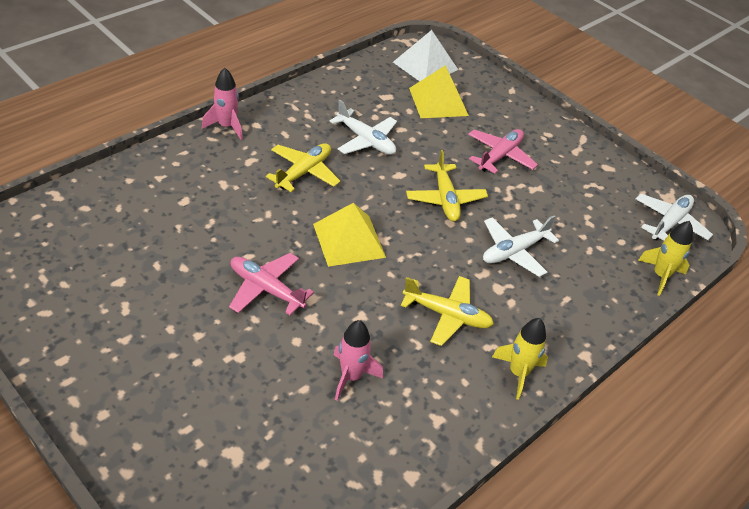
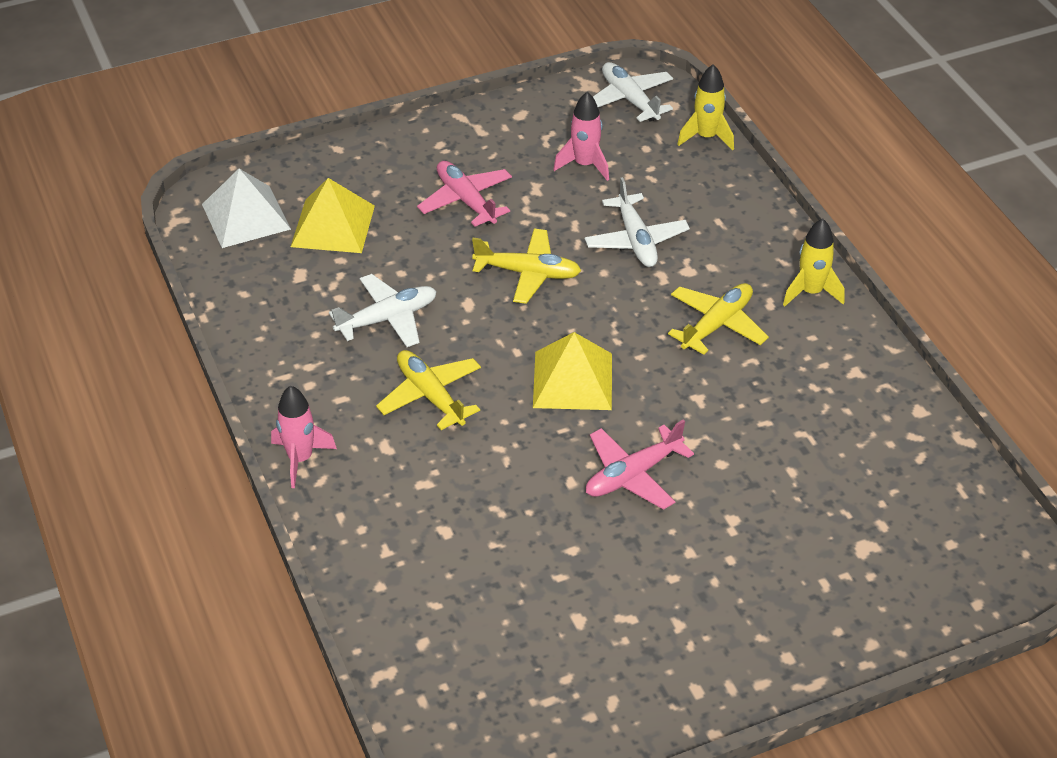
camera: 65 degrees left, 0 degrees up
(351, 377) = (784, 427): pink rocket -> pink rocket (585, 165)

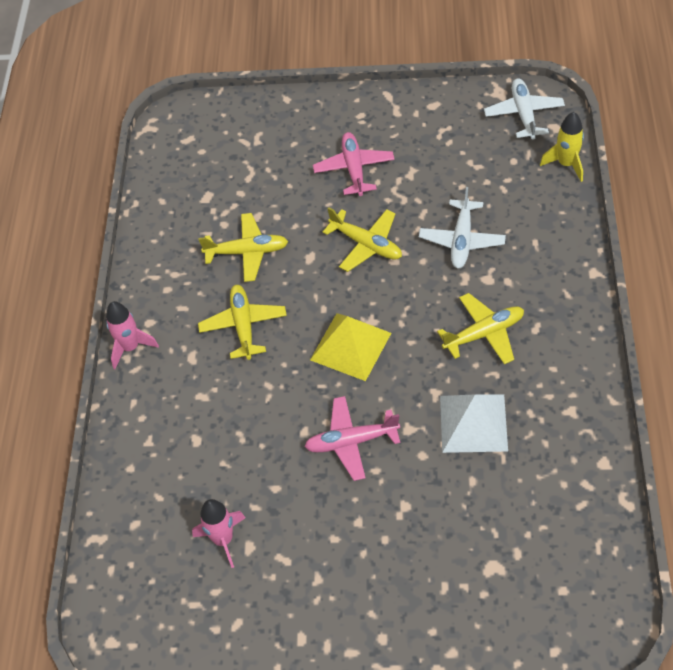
camera: 30 degrees right, 10 degrees up
(246, 216) = (195, 138): white pyramid -> white pyramid (473, 423)
(333, 226) = (249, 163): yellow pyramid -> none
(387, 319) = (247, 252): white plane -> yellow plane
(585, 165) = (458, 163): pink rocket -> pink rocket (223, 540)
(811, 292) = (574, 328): yellow rocket -> none

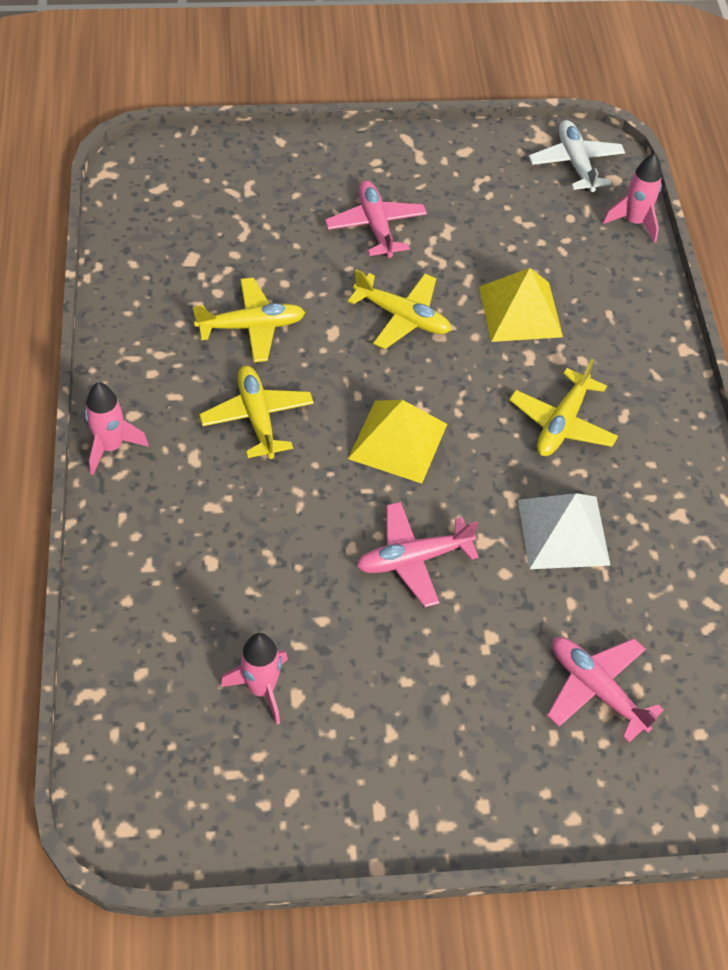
camera: 15 degrees left, 0 degrees up
(462, 240) = (520, 311): white plane -> yellow pyramid
(483, 551) = (596, 689): none -> pink plane
(484, 333) = (562, 423): yellow plane -> yellow plane turned 150 degrees clockwise
(566, 164) = (634, 222): yellow rocket -> pink rocket

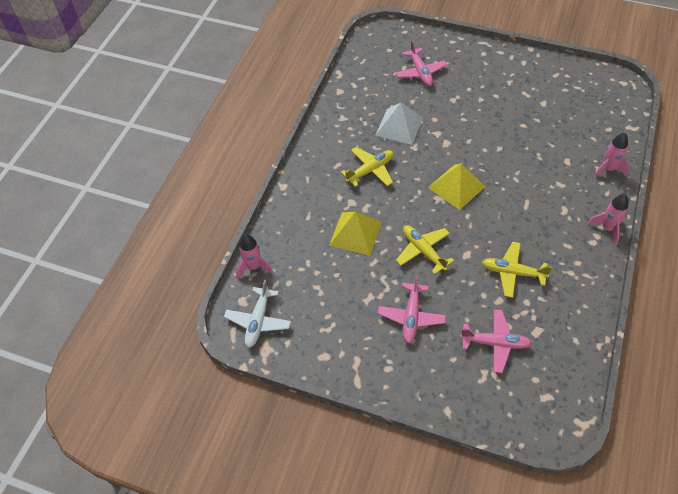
camera: 150 degrees left, 0 degrees up
(257, 417) = (525, 220): yellow plane -> none
(261, 688) = (557, 109): pink rocket -> pink rocket (608, 169)
(413, 559) = (472, 135): pink plane -> pink plane (495, 343)

